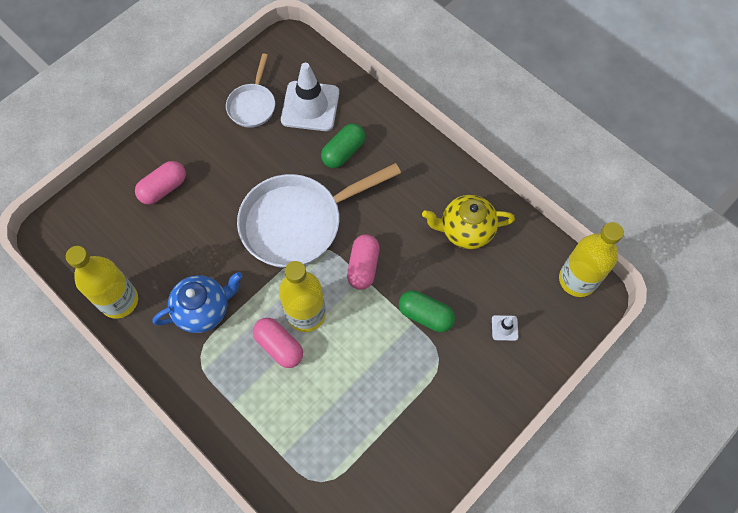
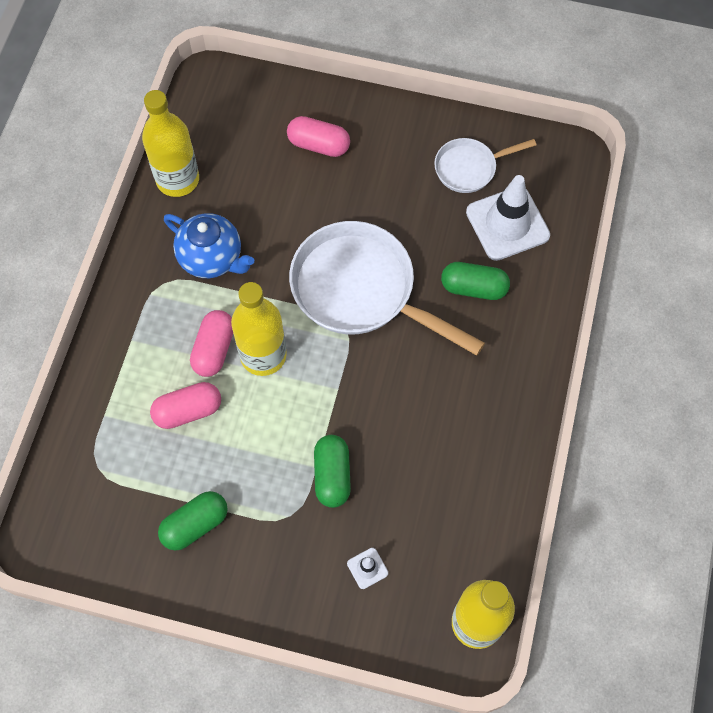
camera: 60 degrees right, 0 degrees up
(363, 266) = (350, 382): pink capsule -> pink capsule (188, 411)
(409, 430) = (195, 525): none -> green capsule
(465, 230) = (460, 466): yellow teapot -> none

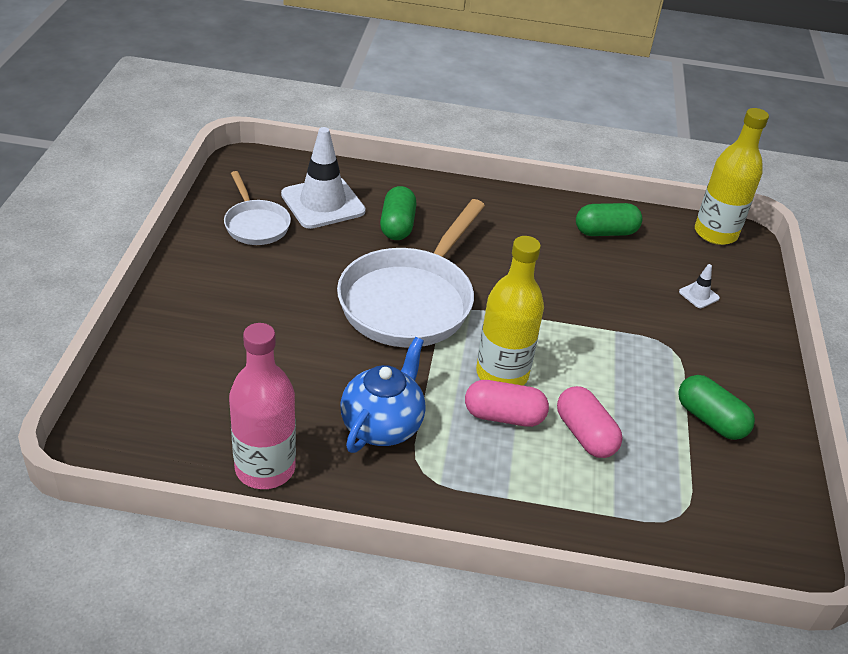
camera: 100 degrees left, 25 degrees down
(178, 179) = (265, 468): yellow bottle -> pink bottle
(318, 145) = (218, 336): pink capsule -> none
(332, 475) = (619, 319): green capsule -> green capsule (605, 232)

